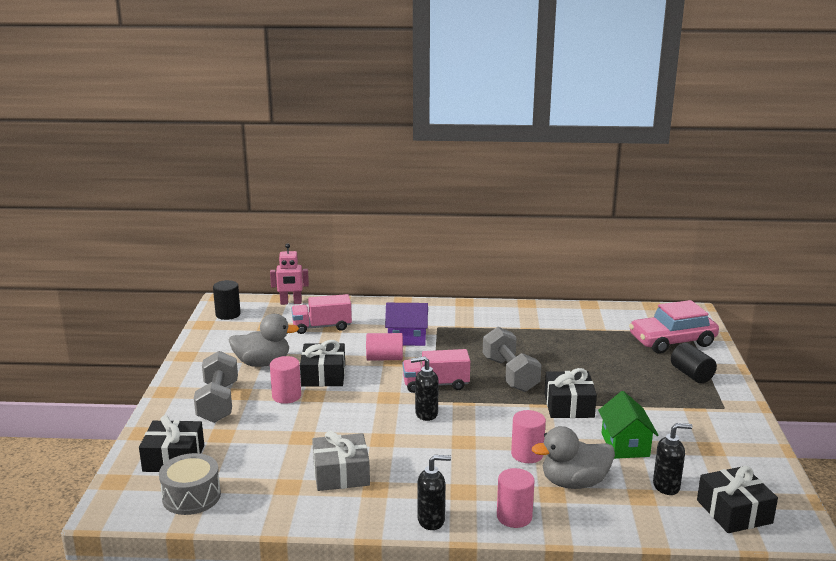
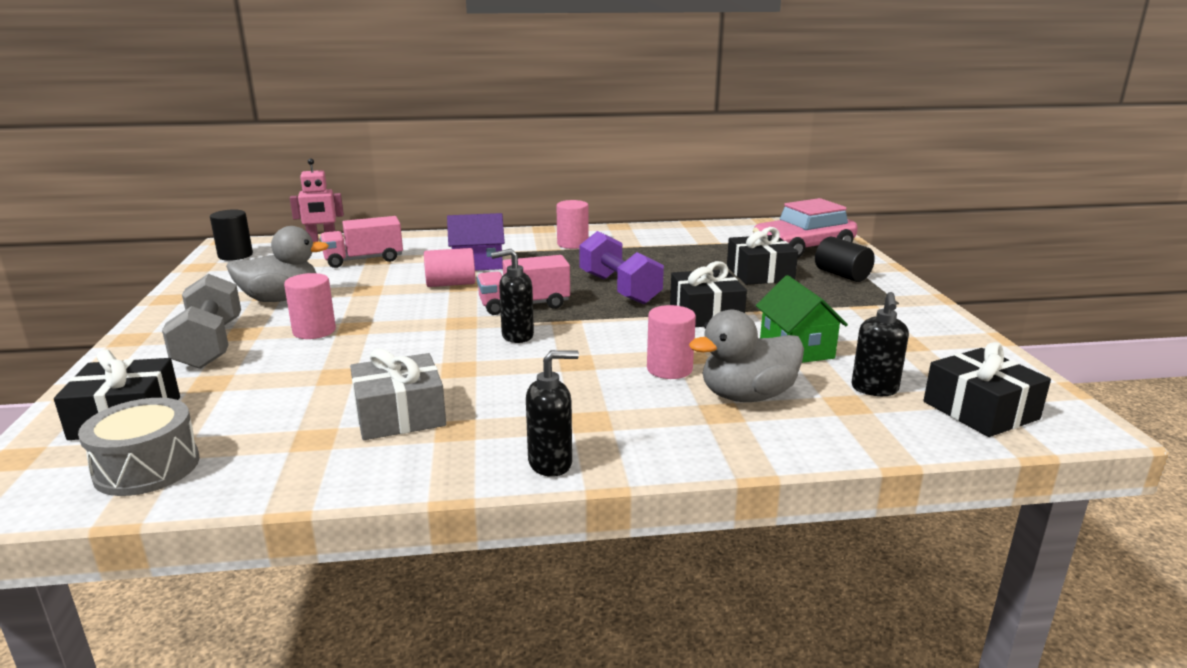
camera: 10 degrees left, 0 degrees up
(323, 375) = (367, 306): black gift -> black gift (760, 274)
(510, 374) = (619, 289): grey dumbbell -> purple dumbbell
(514, 517) = (676, 446): pink cylinder -> pink cylinder (572, 244)
(666, 486) = (874, 389): black soap dispenser -> black soap dispenser turned 120 degrees clockwise

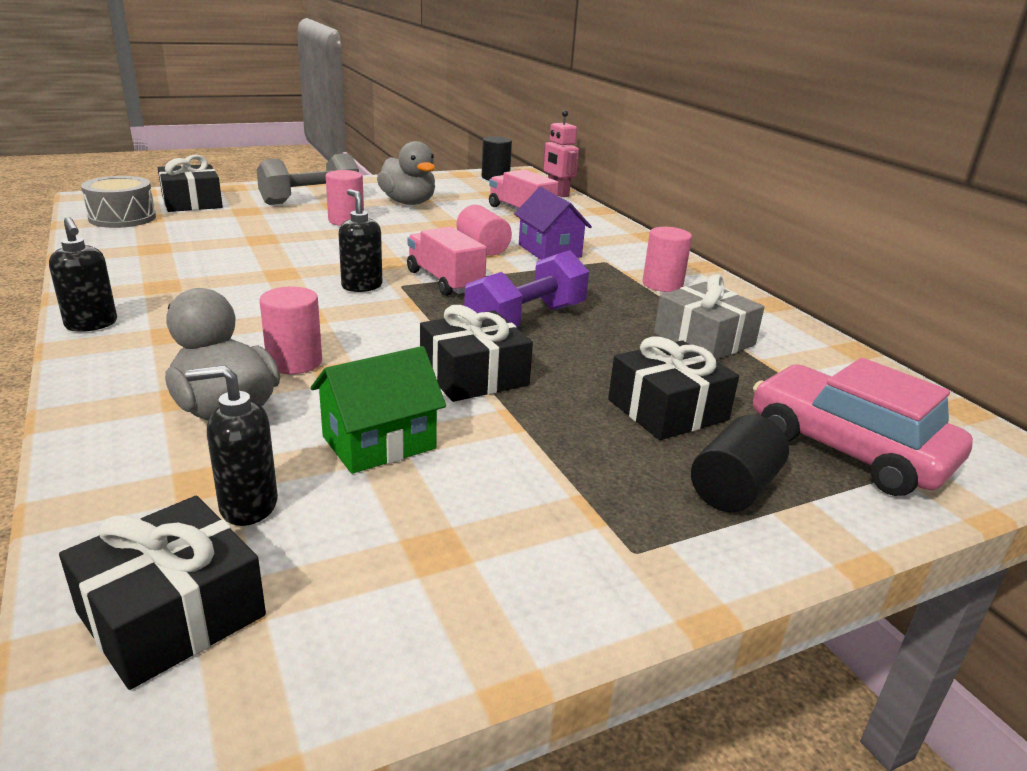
camera: 70 degrees right, 5 degrees up
(400, 415) = (190, 266): grey gift -> grey gift (704, 339)

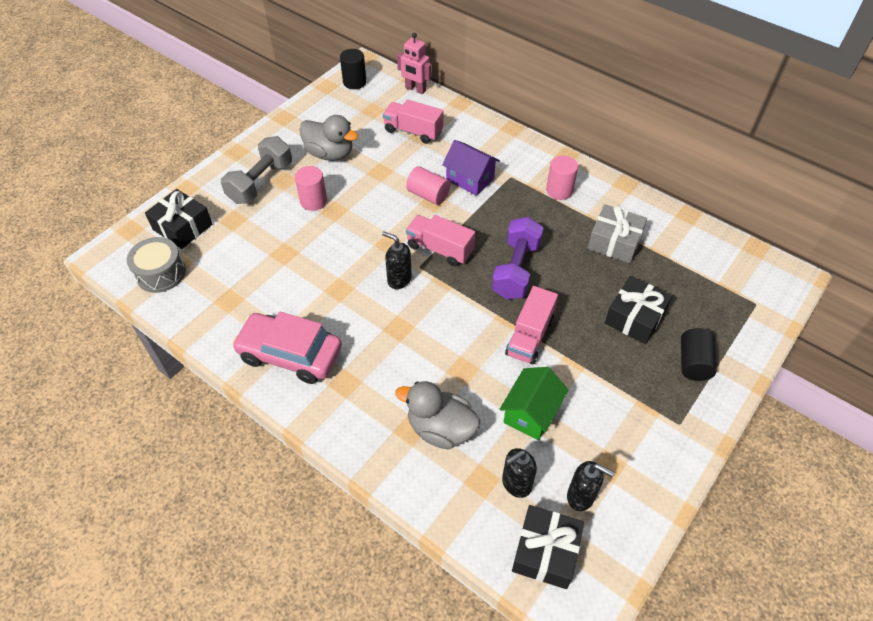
camera: 25 degrees left, 25 degrees up
(91, 324) = (292, 399): black soap dispenser -> black soap dispenser (581, 496)
(294, 362) = (434, 373): pink cylinder -> none
(474, 375) = (529, 336): black gift -> pink truck
(847, 449) = (722, 307): pink car -> pink car (290, 354)

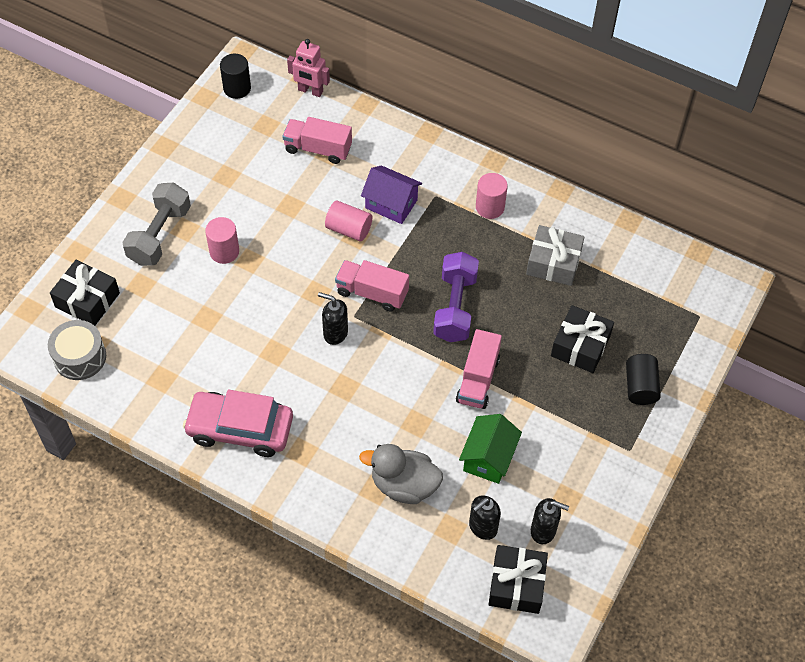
camera: 10 degrees left, 5 degrees up
(330, 153) = (229, 189): grey duck -> none

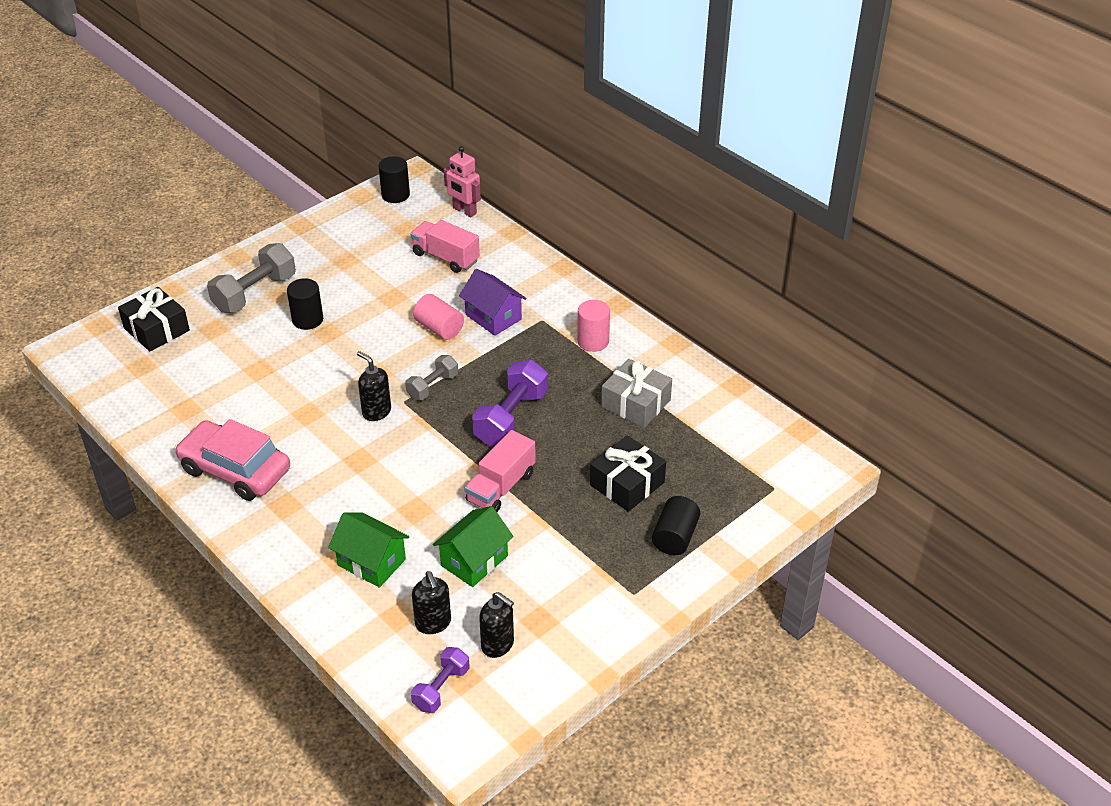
camera: 20 degrees right, 15 degrees down
(80, 357) = (121, 373): grey drum -> none
(224, 251) = (307, 320): pink cylinder -> black cylinder
(372, 293) = (432, 386): pink truck -> grey dumbbell
(404, 485) = (371, 562): grey duck -> green house
(482, 527) = (433, 623): black soap dispenser -> black soap dispenser turned 90 degrees counterclockwise
(516, 584) = (441, 688): black gift -> purple dumbbell

